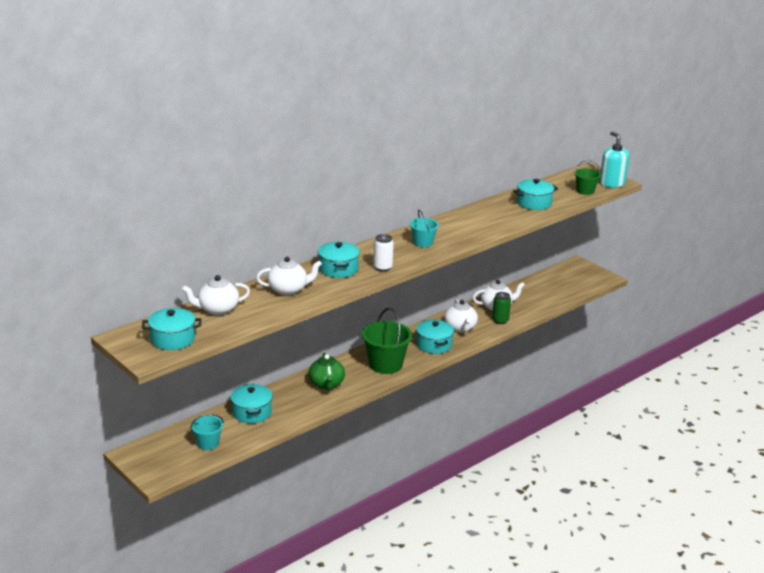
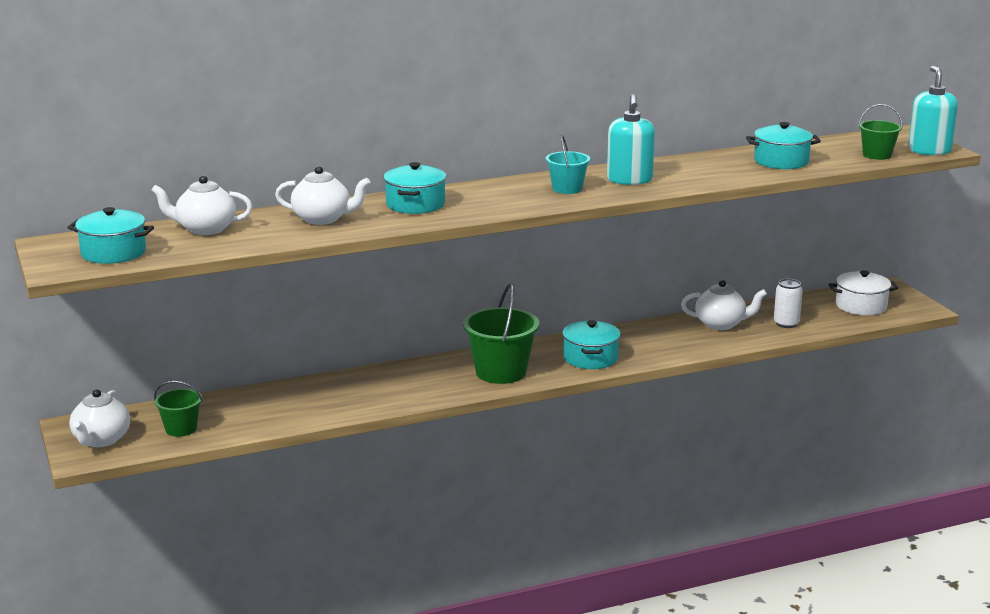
camera: 20 degrees right, 5 degrees down
(208, 443) = (181, 429): turquoise bucket -> green bucket
(251, 412) = (268, 402): turquoise pot -> none
(326, 384) = (397, 384): green teapot -> none
(382, 267) = (481, 209): white can -> white can (786, 324)
(455, 230) = (629, 180): none -> turquoise soap dispenser
(460, 328) = (645, 343): white teapot -> white teapot (101, 440)
(500, 320) = (714, 341): green can -> none
(570, 280) = (861, 306): none -> white pot

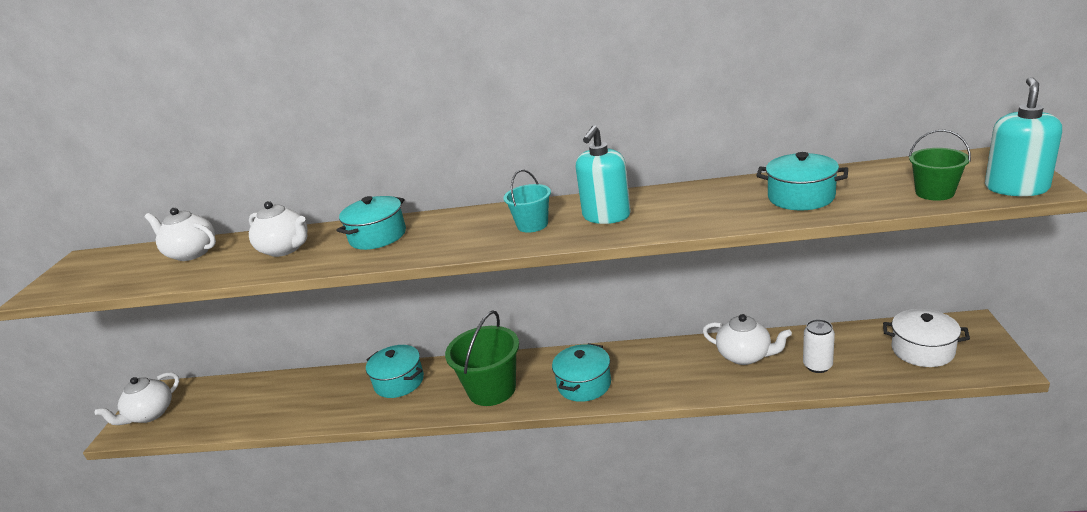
camera: 30 degrees right, 5 degrees up
(113, 253) = (97, 276): turquoise pot -> turquoise pot (399, 382)
(181, 429) = (207, 413): green bucket -> none

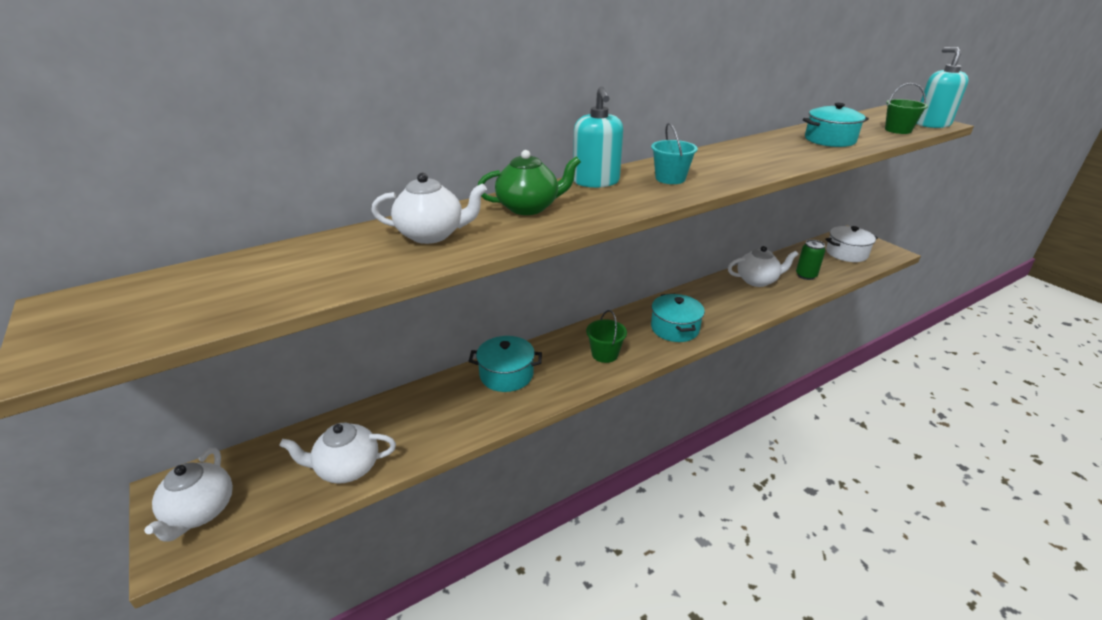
camera: 40 degrees left, 5 degrees up
(191, 253) = (288, 261): white teapot -> white teapot (347, 468)
(378, 236) = (529, 207): turquoise pot -> green teapot
(492, 389) = (605, 354): green bucket -> green bucket, size x0.57
(606, 216) = (720, 165): turquoise soap dispenser -> turquoise soap dispenser (596, 182)
(817, 366) = (806, 275): white can -> green can

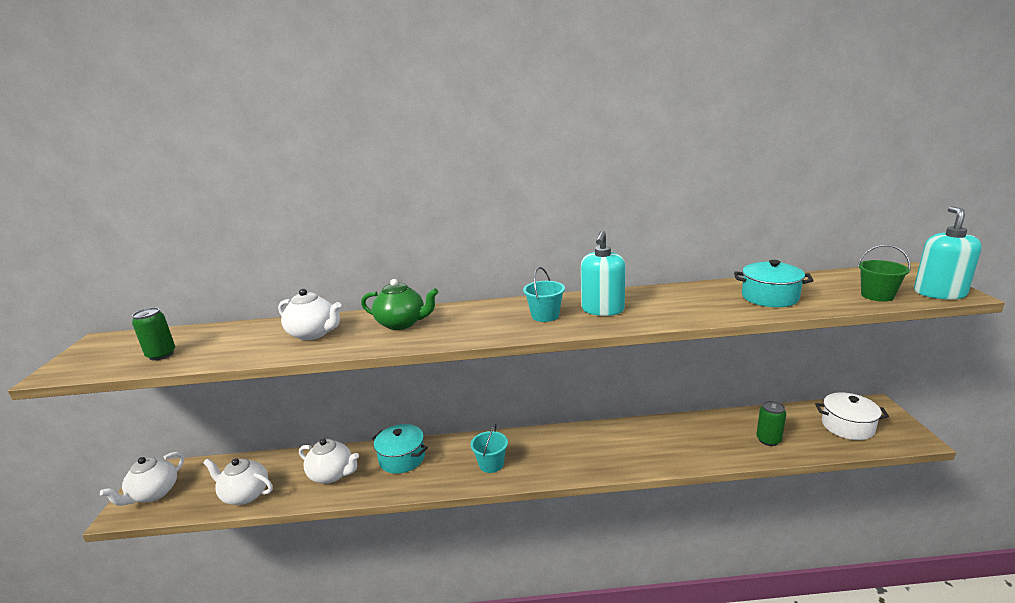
camera: 30 degrees right, 10 degrees down
(229, 298) = (161, 355): none -> green can
(596, 182) = (482, 309): turquoise soap dispenser -> turquoise soap dispenser (602, 309)
(605, 354) = (491, 464): green bucket -> turquoise bucket
(674, 328) = (574, 458): turquoise pot -> none
(757, 281) = (705, 432): white teapot -> white teapot (332, 474)

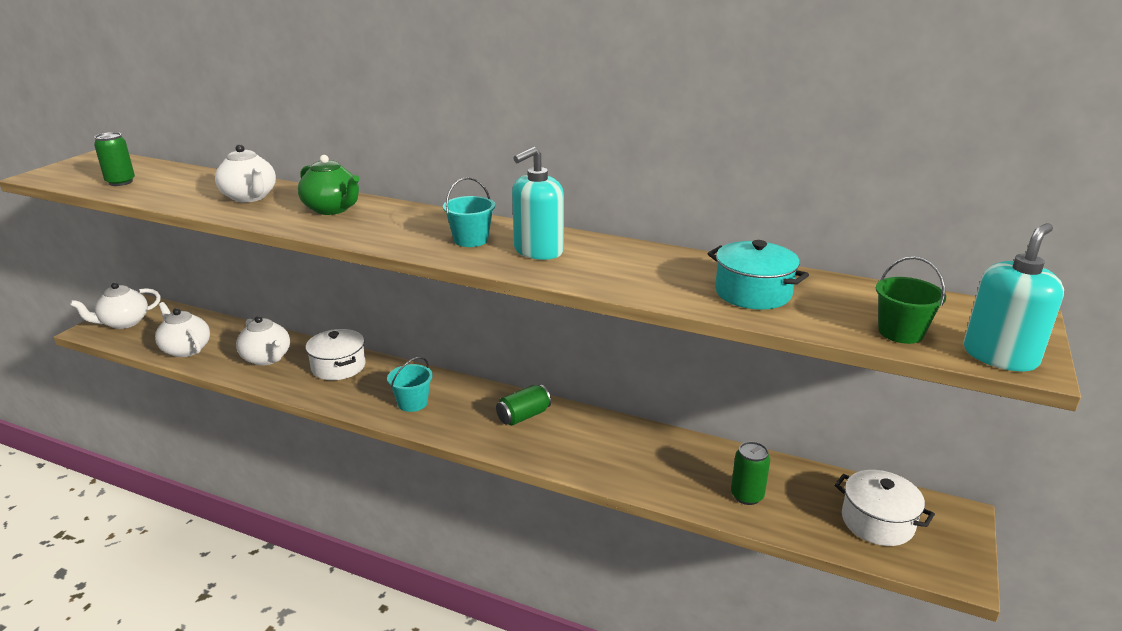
camera: 25 degrees right, 5 degrees up
(402, 458) = (338, 366): turquoise pot -> white pot
(580, 443) = (523, 416): none -> green can

